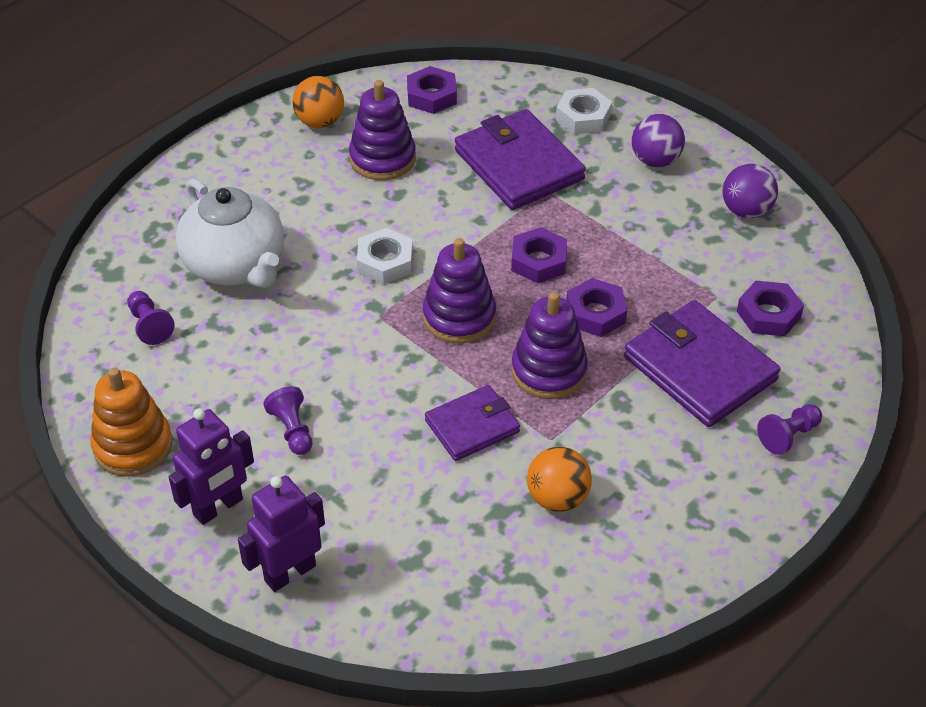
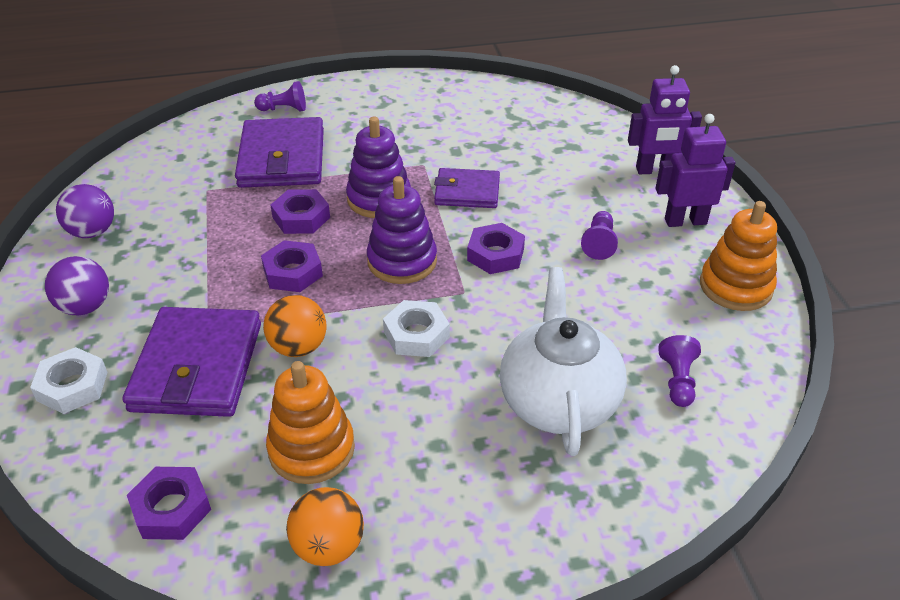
camera: 145 degrees left, 5 degrees down
(382, 159) = (311, 449): purple stacking toy -> orange stacking toy
(557, 498) = (453, 138): orange ball -> orange ball (298, 347)
(768, 314) = (193, 165): purple nut -> purple nut (495, 254)

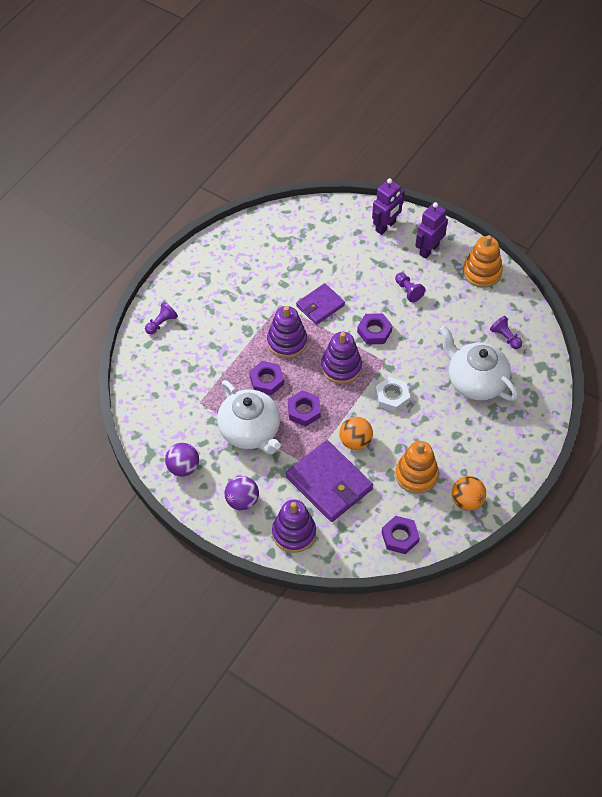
camera: 45 degrees left, 15 degrees up
(72, 386) = (294, 533): white nut -> purple stacking toy
(207, 250) = (250, 431): none -> white teapot
(282, 158) = (207, 354): purple wallet -> none

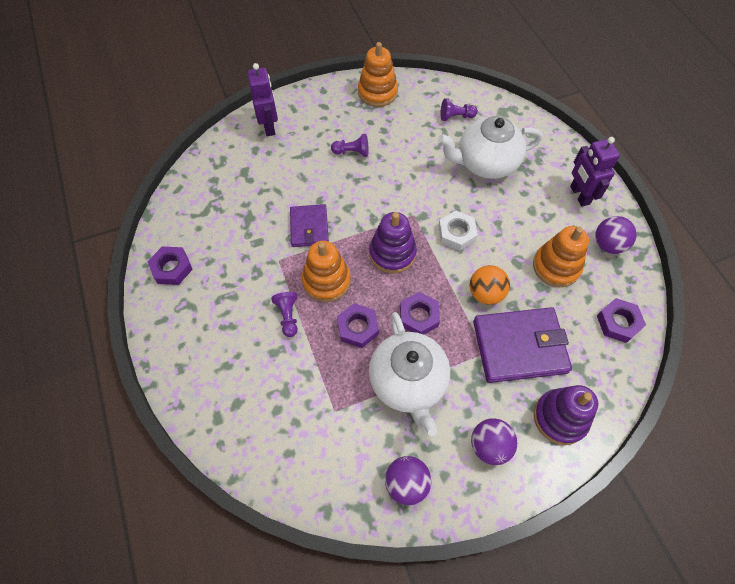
camera: 55 degrees left, 5 degrees up
(161, 323) = (203, 386): purple pawn -> purple pawn (288, 316)
(250, 431) = (408, 382): white teapot -> white teapot turned 75 degrees clockwise
(287, 341) = (326, 281): purple stacking toy -> orange stacking toy
(374, 331) = (374, 203): purple nut -> purple nut (172, 268)
(429, 249) = (322, 112): purple robot -> purple robot (579, 195)
(467, 501) = (608, 245): orange ball -> purple ball

